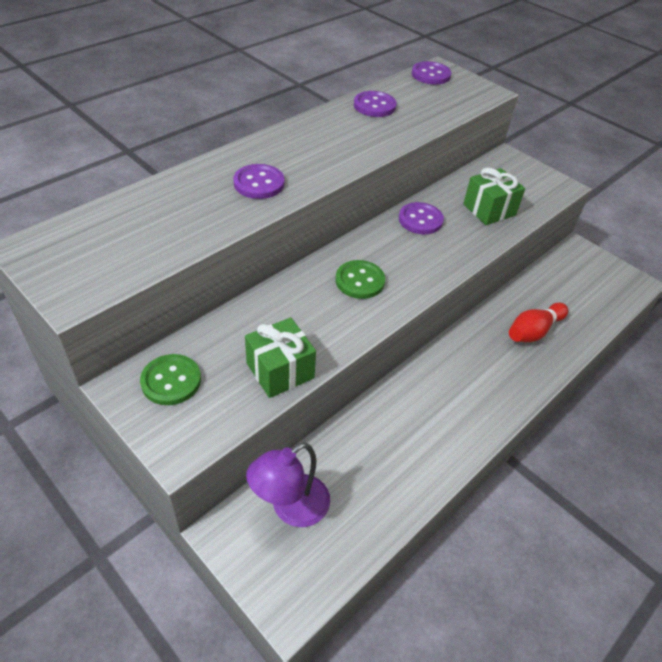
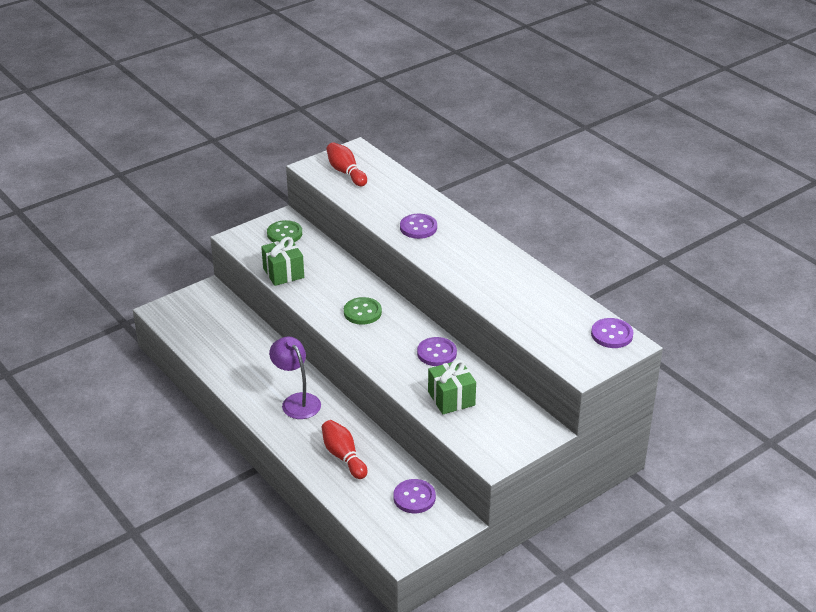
camera: 100 degrees right, 10 degrees down
(101, 255) = (346, 172): none -> red bowling pin
(291, 508) = (216, 313): purple lamp -> purple lamp (297, 401)
(374, 106) = (540, 291): purple button -> purple button (414, 497)

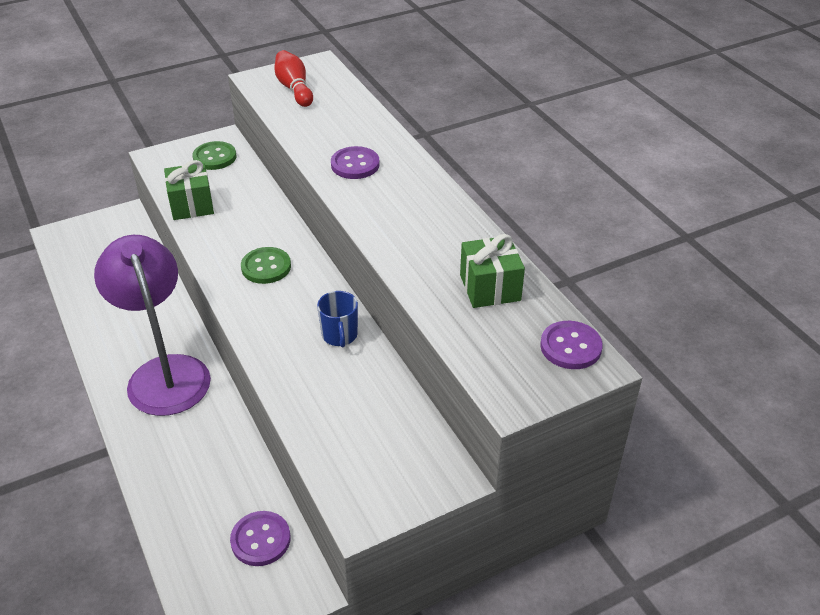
camera: 10 degrees right, 5 degrees up
(297, 401) = (164, 372): purple lamp -> purple lamp, size x1.62
(343, 456) = (191, 461): red bowling pin -> none
(436, 353) = (339, 335): purple button -> blue mug
(451, 398) = (335, 406): green gift -> green gift (490, 288)

